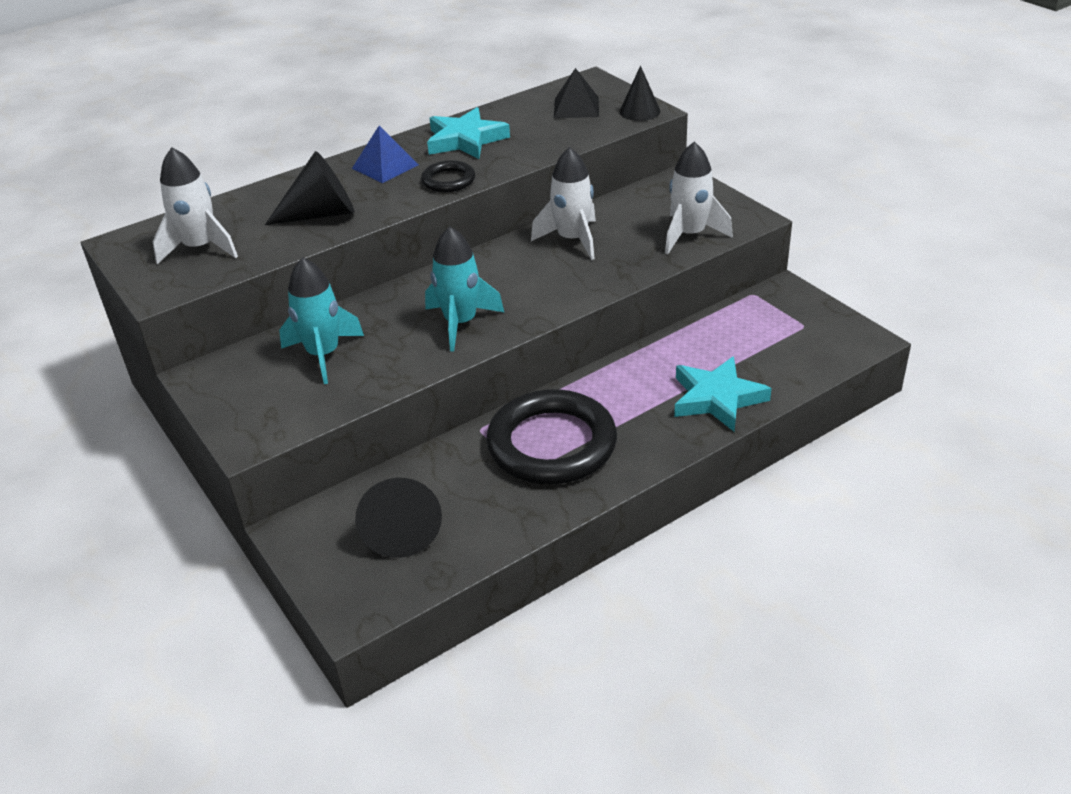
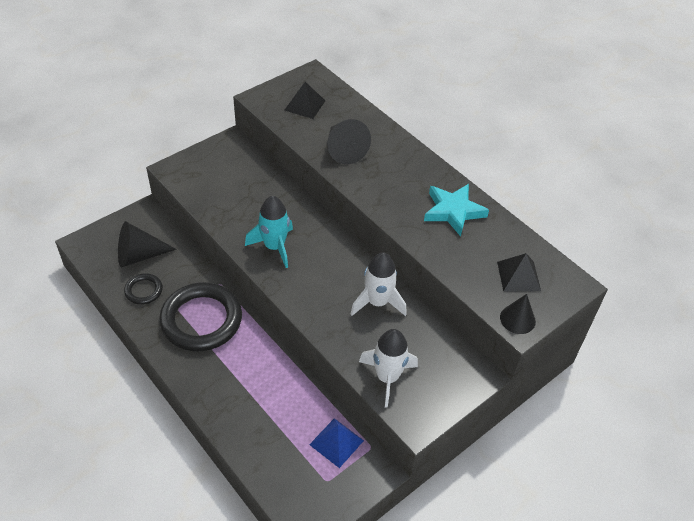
camera: 80 degrees right, 10 degrees up
(200, 248) = (305, 105): white rocket -> black pyramid
(323, 355) = (246, 187): turquoise rocket -> none
(385, 166) = (409, 172): blue pyramid -> blue pyramid (336, 442)
(448, 180) = (390, 206): black ring -> black ring (144, 290)
(717, 398) = (239, 414): turquoise star -> none

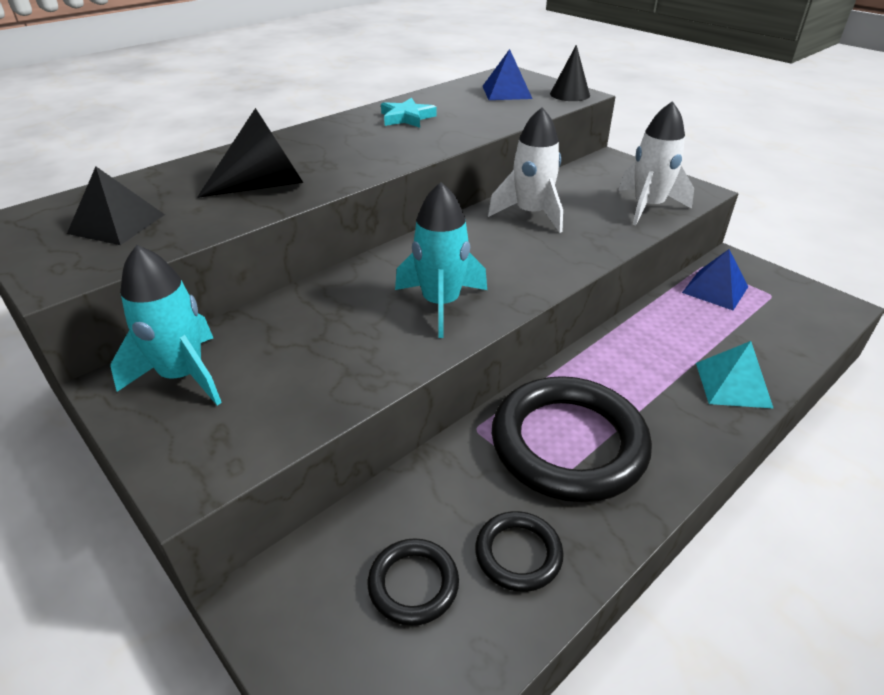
camera: 90 degrees left, 10 degrees down
(139, 256) = (413, 584): black cone -> black ring
(232, 414) = (733, 384): none -> turquoise pyramid
(233, 158) = (183, 375): none -> turquoise rocket
(453, 211) = (407, 118): turquoise star -> turquoise star, size x0.65
(518, 276) = (506, 92): black pyramid -> blue pyramid

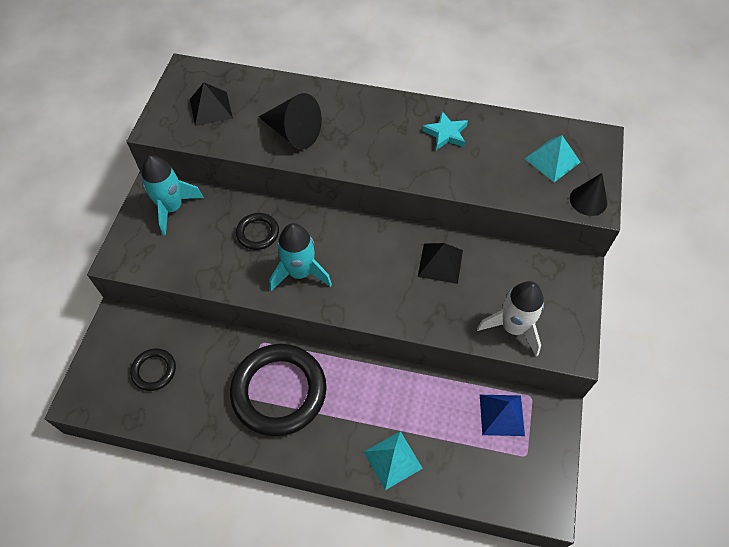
camera: 55 degrees right, 20 degrees up
(506, 92) = (552, 160): blue pyramid -> turquoise pyramid
(518, 554) = (193, 403): black ring -> black ring (258, 233)
(531, 214) = (440, 263): white rocket -> black pyramid

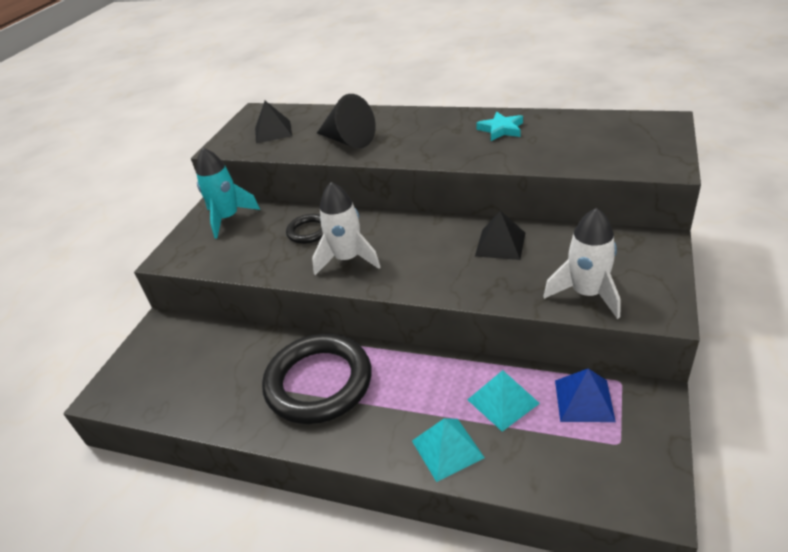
camera: 10 degrees right, 20 degrees down
(154, 371) = (187, 367): black ring -> none
(300, 272) = (347, 259): turquoise rocket -> white rocket
(552, 160) = (616, 138): turquoise pyramid -> turquoise pyramid (503, 401)
(588, 200) = (660, 164): black cone -> none

